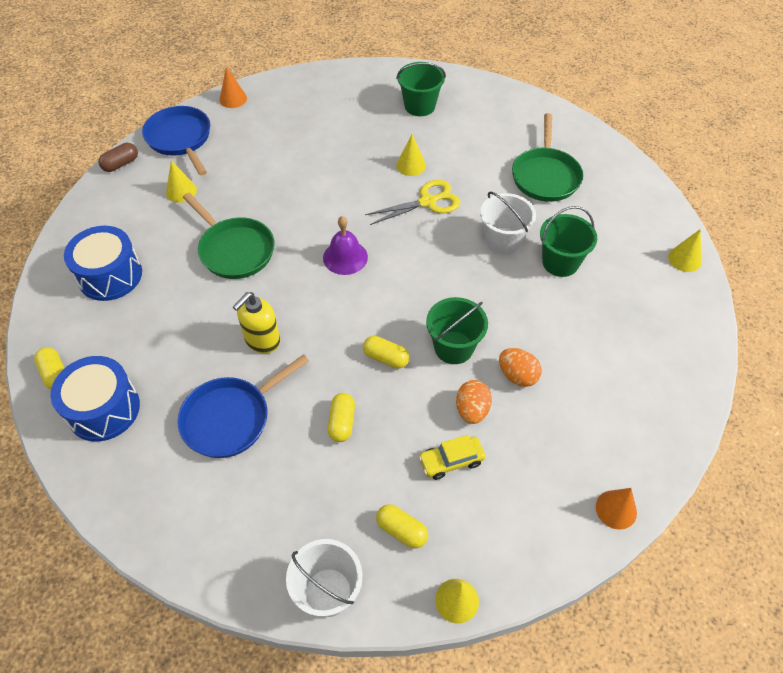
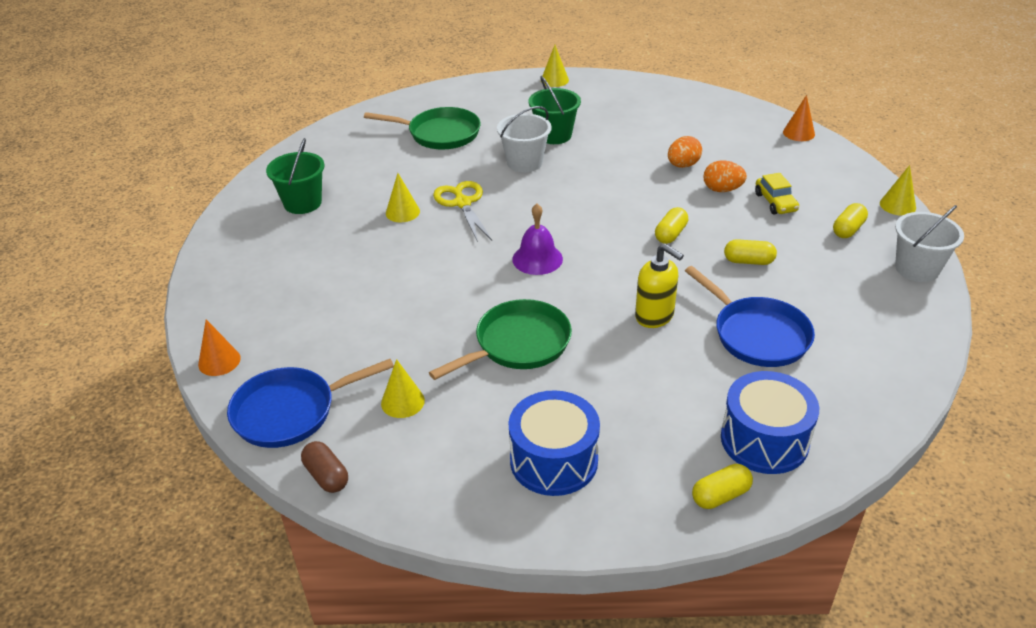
camera: 85 degrees left, 15 degrees down
(453, 347) = (655, 196): green bucket -> none

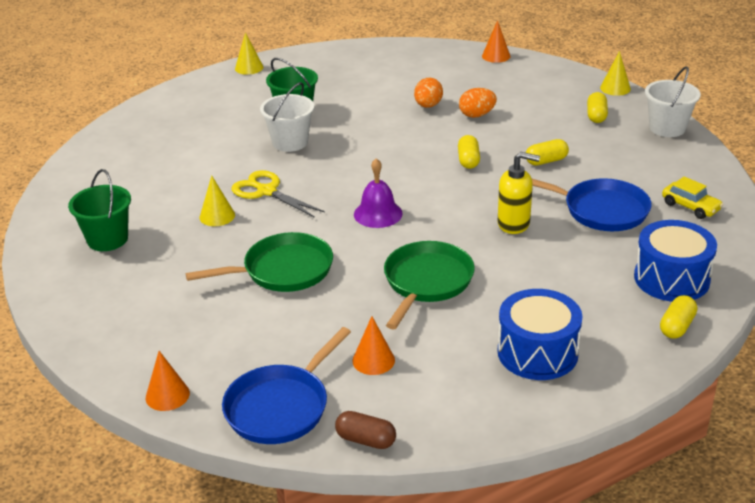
camera: 30 degrees left, 5 degrees down
(402, 402) = (373, 360): yellow cone -> orange cone
(440, 134) = (185, 141): green pan -> green pan (283, 270)
(775, 202) = (526, 112): yellow car -> yellow car (690, 207)

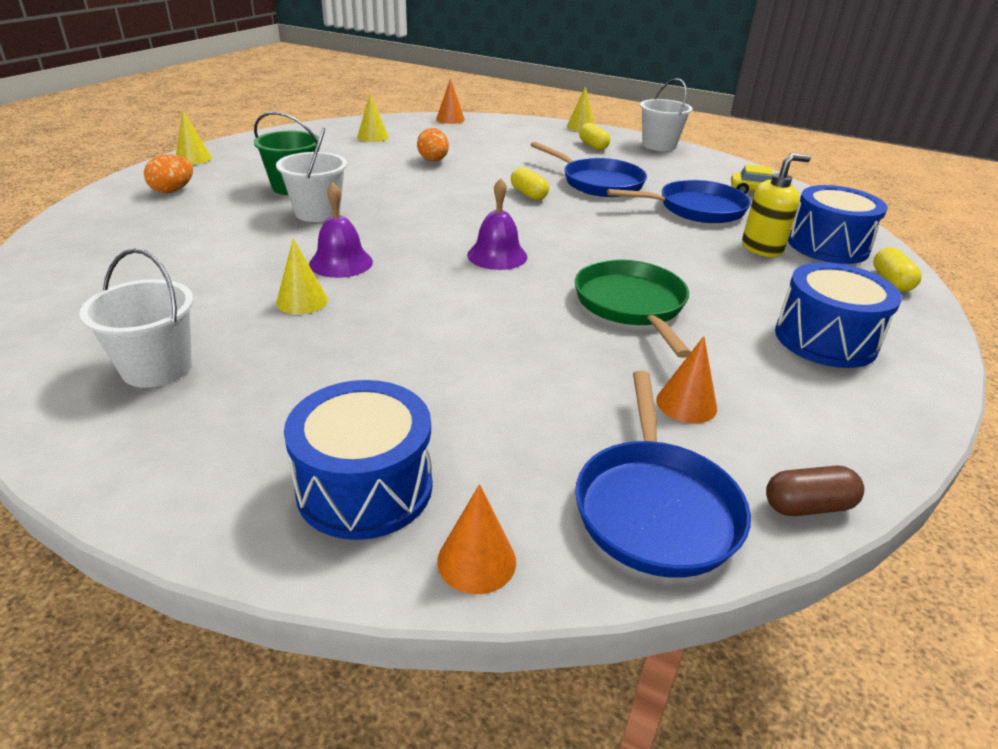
camera: 35 degrees left, 0 degrees up
(107, 239) = (157, 368): green bucket -> white bucket
(151, 341) = (365, 487): none -> blue drum
(266, 191) = (341, 262): yellow scissors -> purple bell
(283, 270) = (456, 338): green pan -> none
(405, 67) = (373, 137): none -> yellow cone
(477, 115) = (489, 160): orange egg -> orange egg (173, 190)
(514, 224) = (640, 235): yellow soap dispenser -> yellow soap dispenser (762, 248)
(546, 161) = (598, 182): yellow capsule -> blue pan

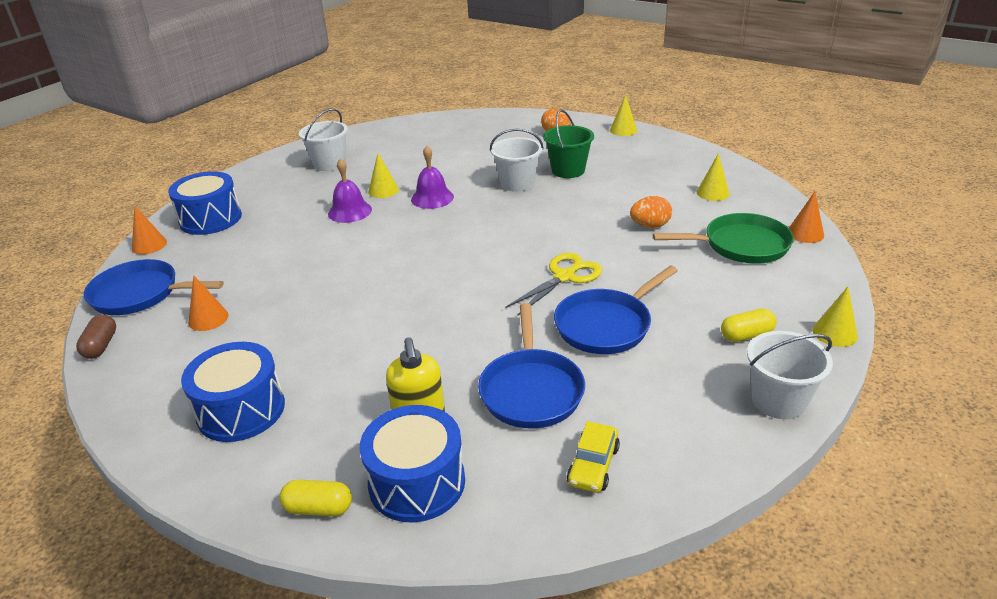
camera: 100 degrees right, 0 degrees up
(497, 255) = (432, 256): purple bell -> purple bell (350, 211)
(528, 194) = (564, 277): yellow capsule -> yellow scissors
(631, 305) = (334, 313): green pan -> green pan (741, 245)

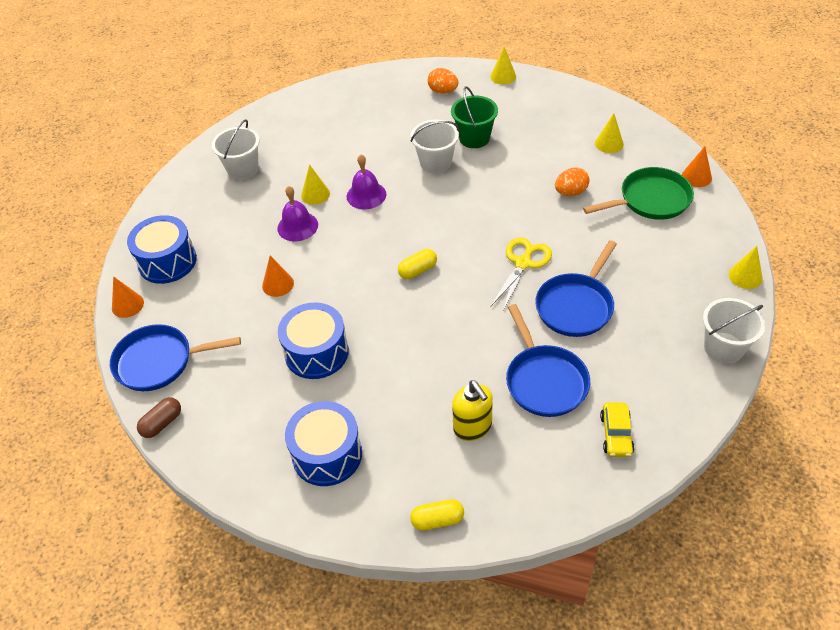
camera: 15 degrees left, 15 degrees up
(101, 346) = (162, 423): brown capsule -> brown capsule turned 60 degrees clockwise
(208, 318) = (240, 373): orange cone -> orange cone (278, 284)
(417, 482) = (498, 480): blue drum -> blue drum (316, 352)
(746, 335) = (683, 292): yellow capsule -> yellow capsule (417, 270)

